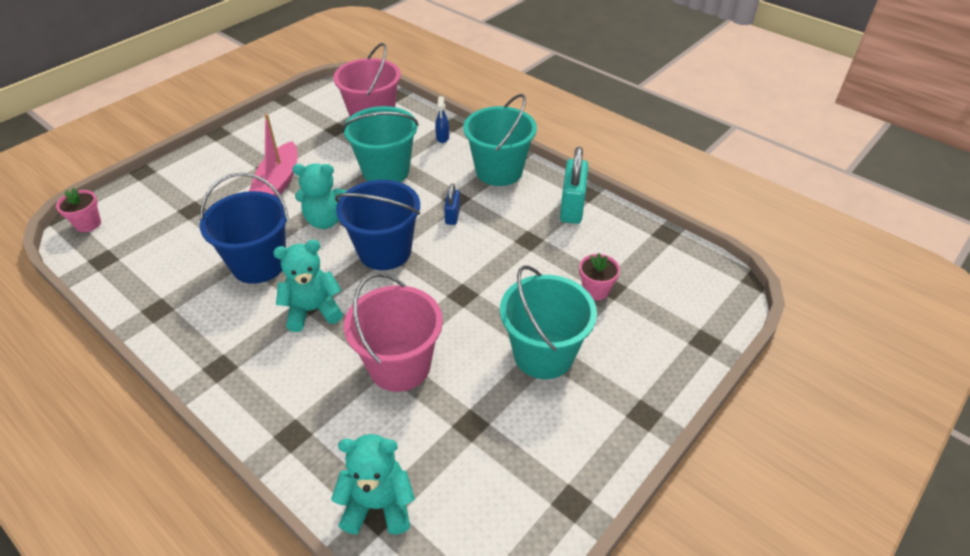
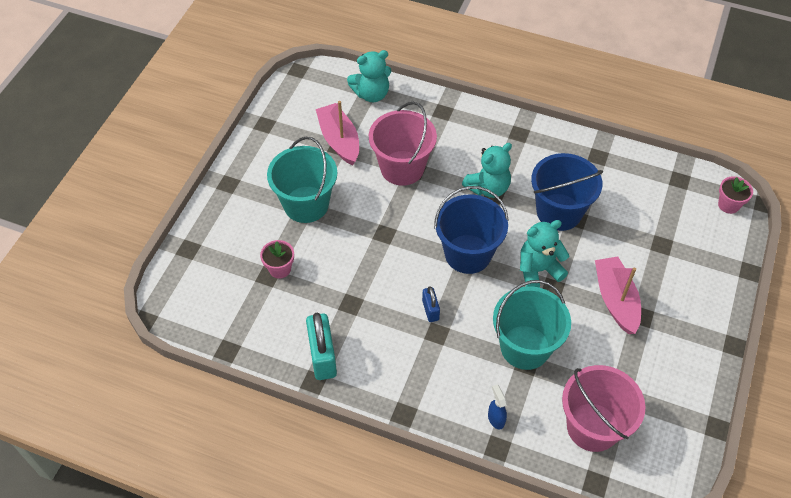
camera: 160 degrees right, 10 degrees up
(465, 434) = (339, 140): none -> pink boat
(499, 171) = (412, 384): turquoise bucket -> none

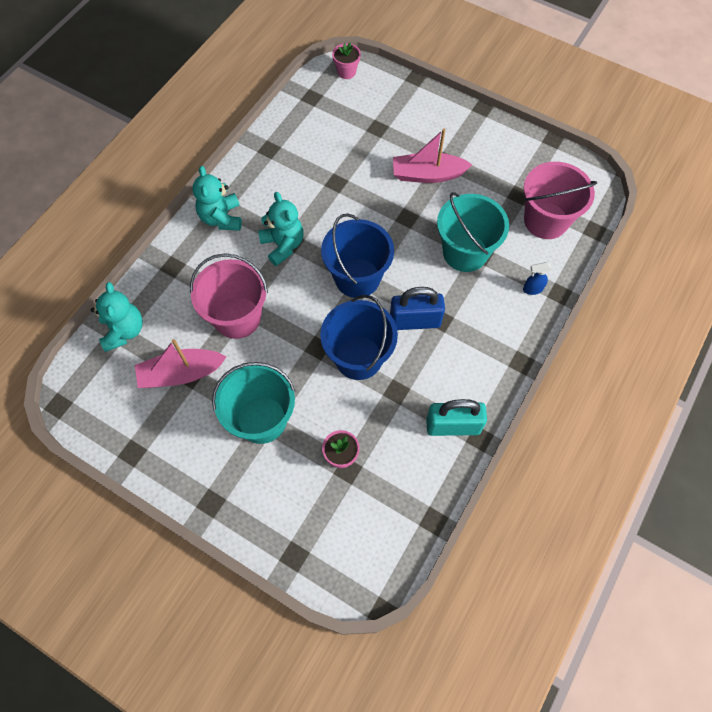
camera: 80 degrees left, 10 degrees up
(430, 310) = (415, 321): blue padlock -> blue padlock, size x1.83
(538, 270) = (386, 224): turquoise teddy bear -> turquoise teddy bear (221, 218)
(559, 212) = (325, 194): blue bucket -> blue bucket (358, 357)

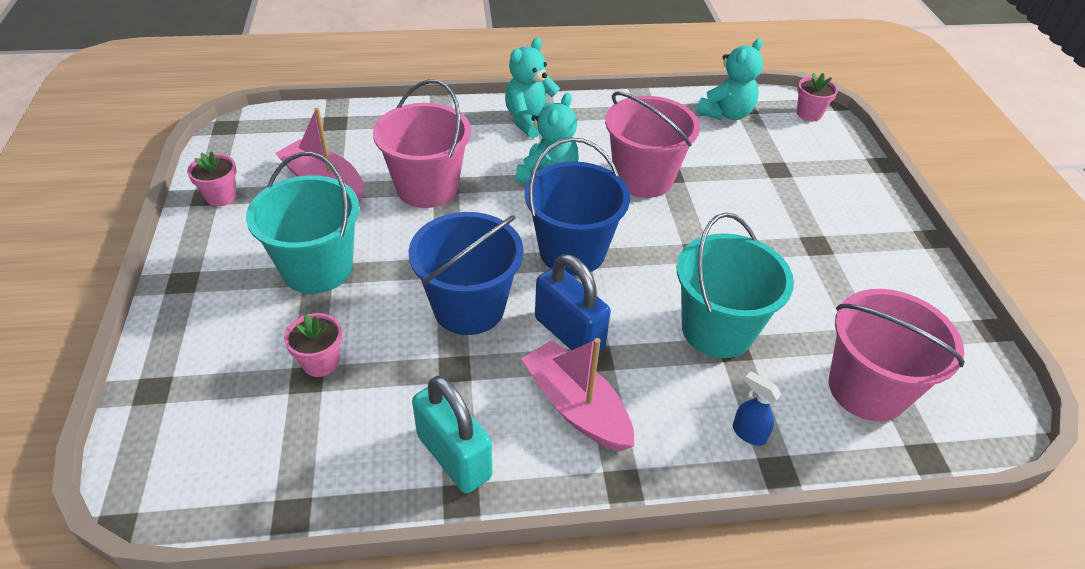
camera: 50 degrees right, 20 degrees down
(124, 331) = (340, 125): turquoise teddy bear -> turquoise teddy bear (726, 114)
(141, 443) = (221, 197): none -> pink flower pot
(328, 198) = (643, 178): none -> pink bucket
(428, 175) = (776, 239): pink boat -> pink boat (576, 407)

